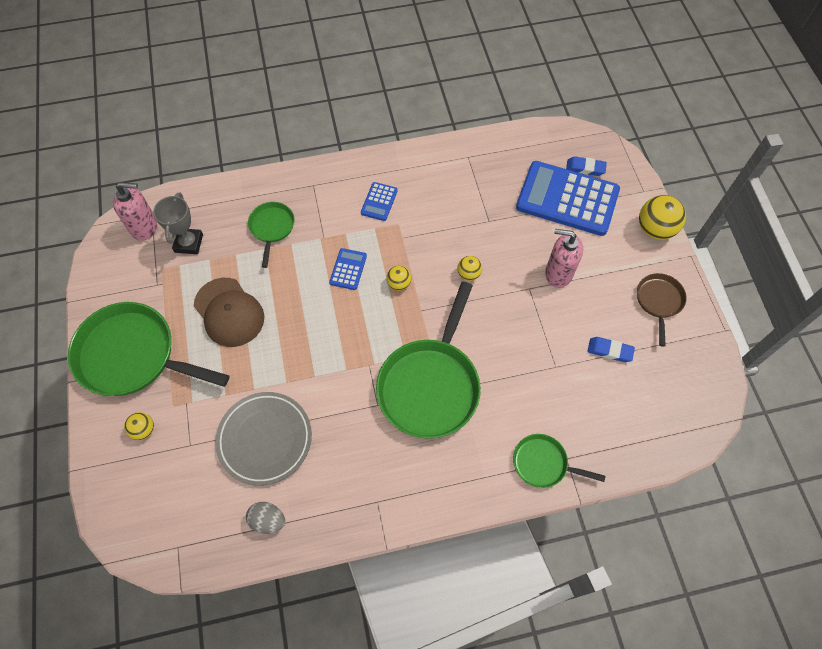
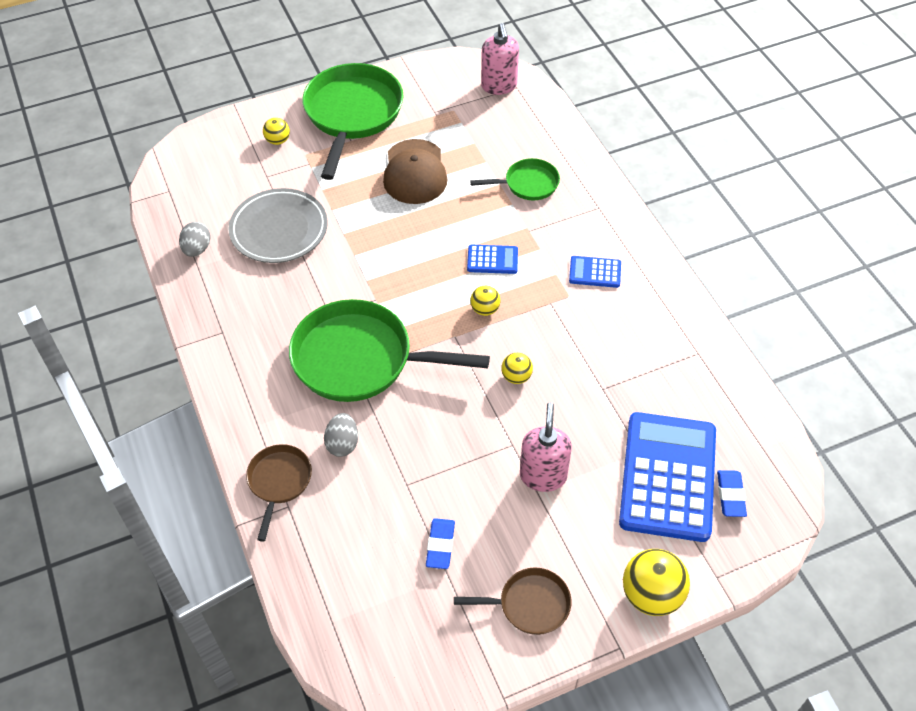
camera: 80 degrees right, 10 degrees down
(189, 243) = (489, 123): grey trophy -> none
(229, 312) = (415, 172): brown cap -> brown cap turned 45 degrees counterclockwise
(512, 409) = (342, 443): none -> grey egg
(543, 463) = (279, 482): green pan -> brown pan

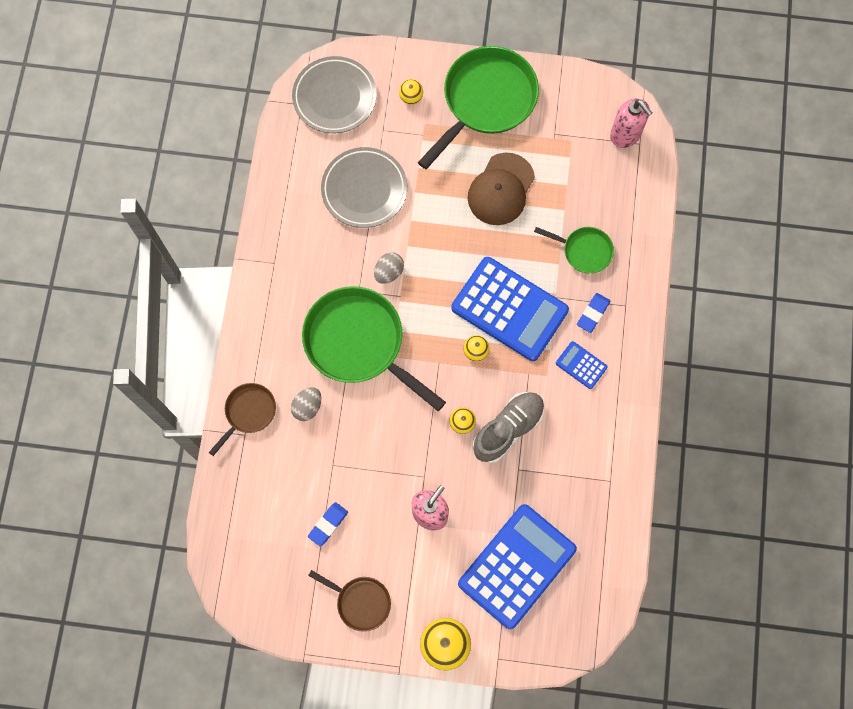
camera: 30 degrees right, 20 degrees up
(197, 249) = (294, 175): grey egg -> grey egg (389, 272)
(200, 171) = (334, 97): none -> grey plate
(492, 260) = (509, 309): blue calculator -> blue calculator, size x2.29
(499, 86) = (625, 135): pink soap dispenser -> pink soap dispenser turned 60 degrees counterclockwise
(566, 359) = (508, 429): none -> grey shoe
(730, 495) = (551, 606): blue eraser -> blue eraser (593, 313)

